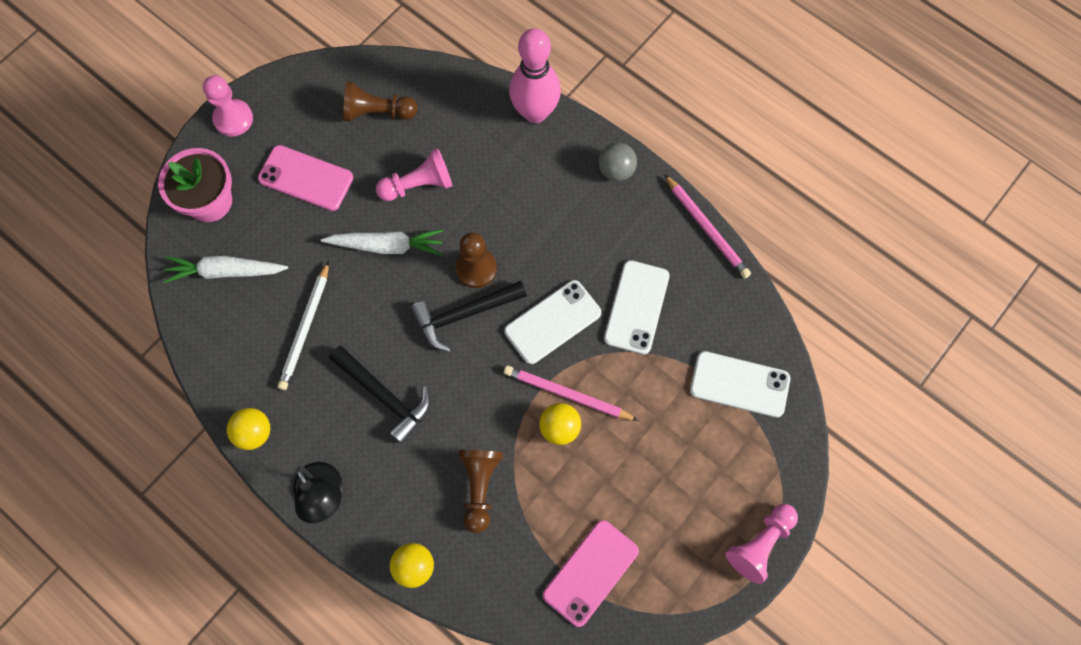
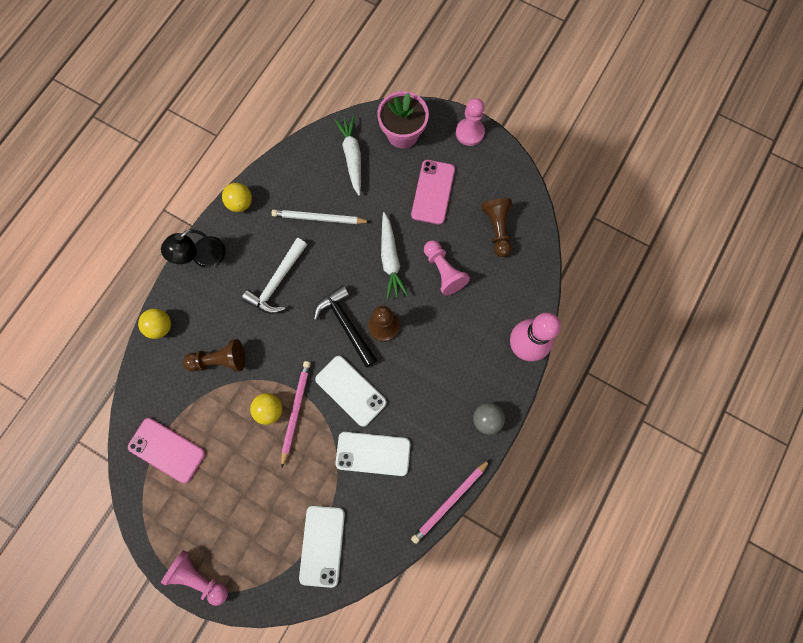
camera: 80 degrees right, 5 degrees up
(385, 396) = (277, 282): black hammer -> white hammer

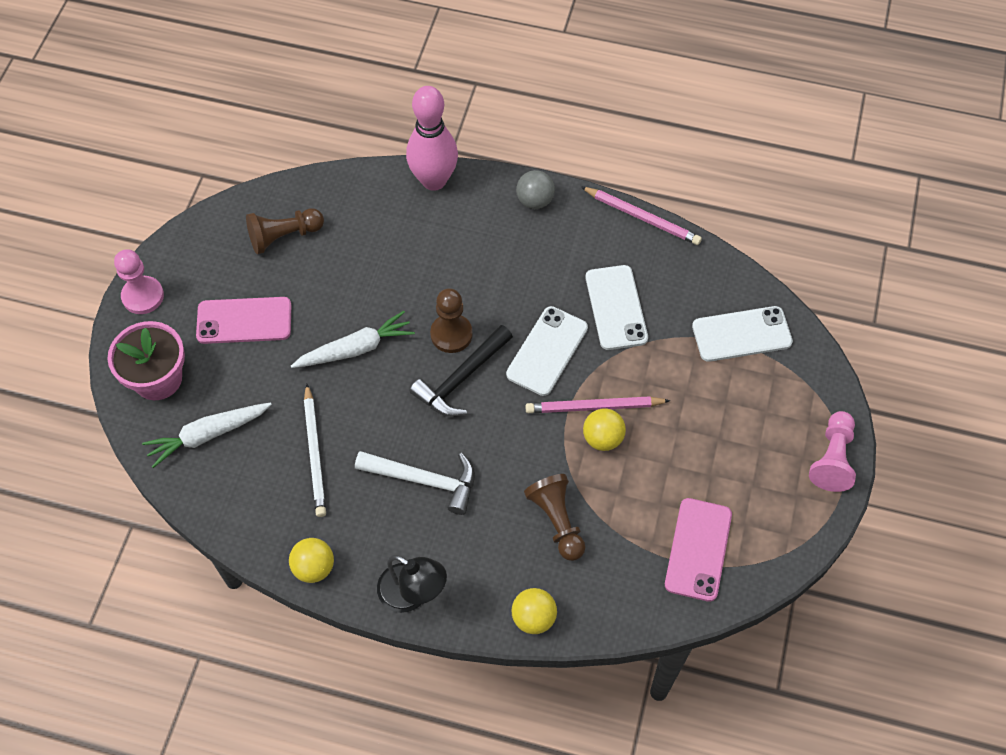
camera: 105 degrees left, 15 degrees down
(443, 271) = (357, 284): pink pawn -> none

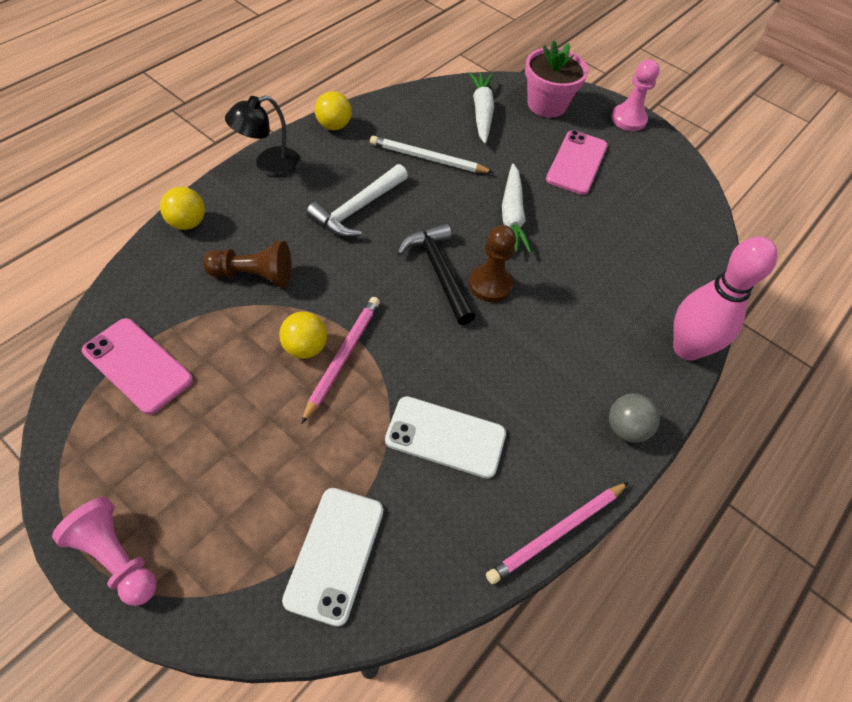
camera: 110 degrees right, 5 degrees down
(284, 236) = (656, 214): brown pawn -> none
(547, 351) = (428, 349): white phone -> none

